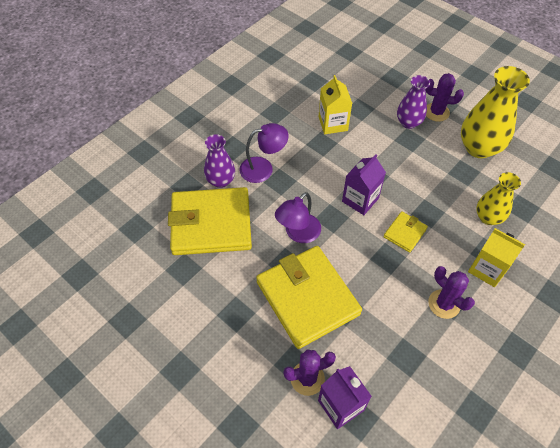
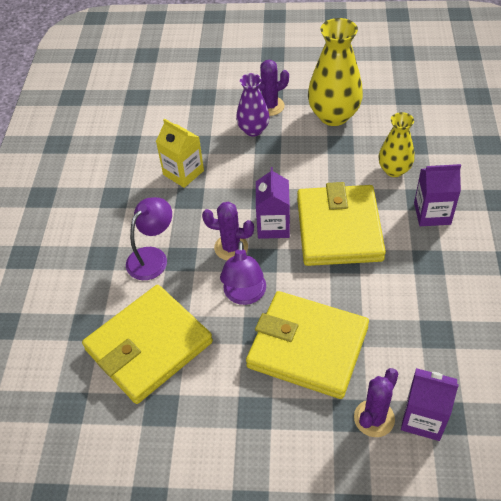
camera: 35 degrees left, 5 degrees down
(221, 181) = (119, 297): purple vase -> none
(405, 233) = (339, 229): yellow wallet -> yellow wallet, size x2.23
(444, 304) = (425, 267): purple cactus -> purple cactus (231, 247)
(487, 269) = (432, 213): yellow carton -> purple carton

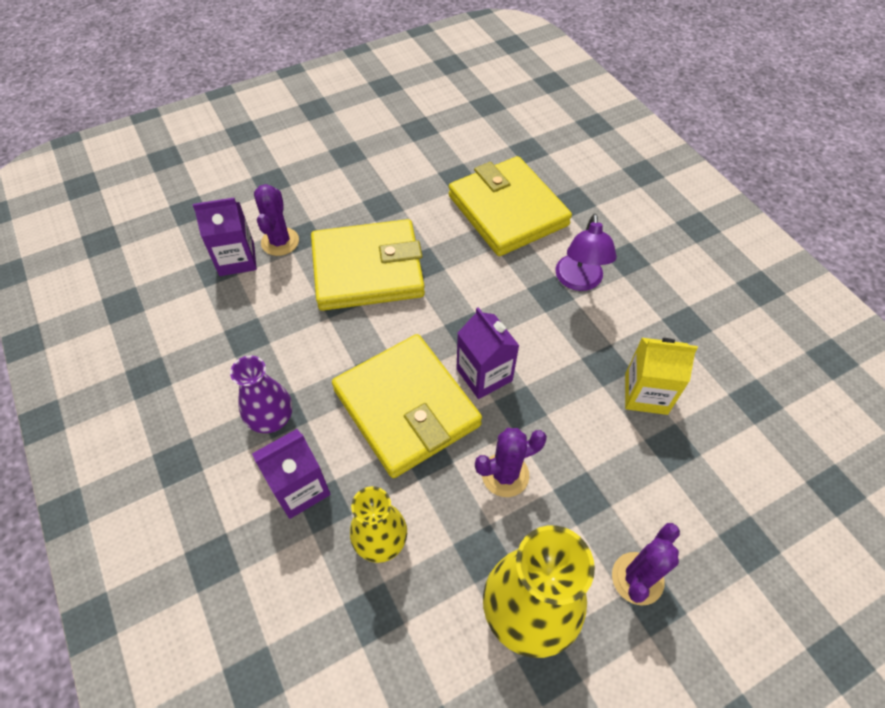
camera: 145 degrees right, 5 degrees up
(148, 346) = (507, 210): yellow wallet -> yellow wallet turned 45 degrees counterclockwise
(231, 247) = (510, 328): purple cactus -> purple cactus (505, 475)
(244, 295) = (458, 287): purple lamp -> none
(253, 130) = (621, 513): purple vase -> purple vase (272, 419)

